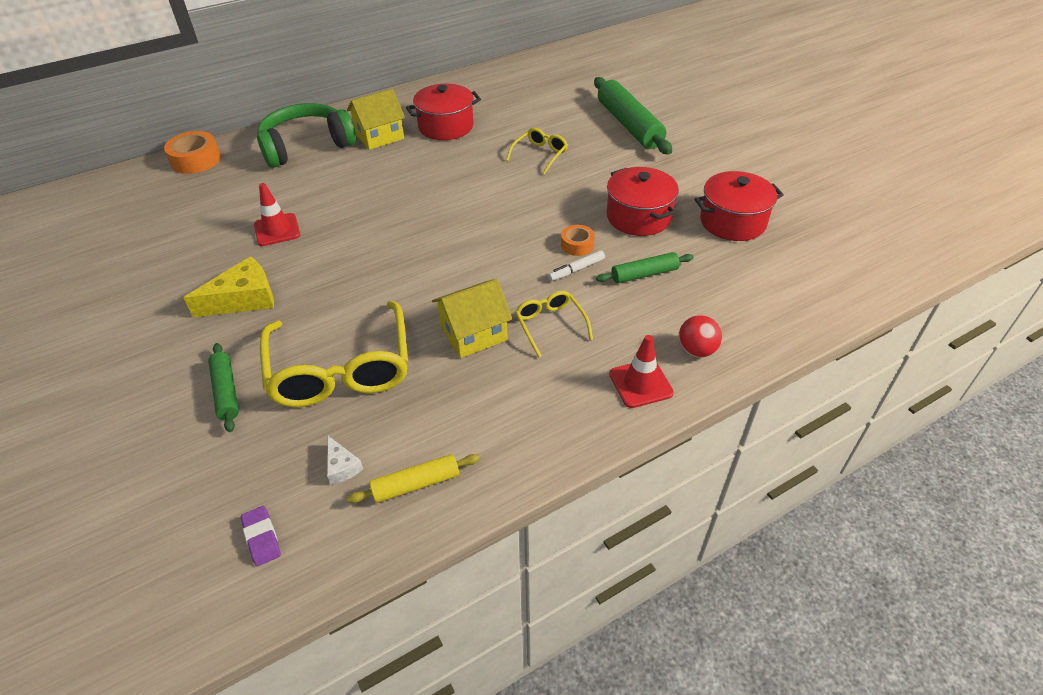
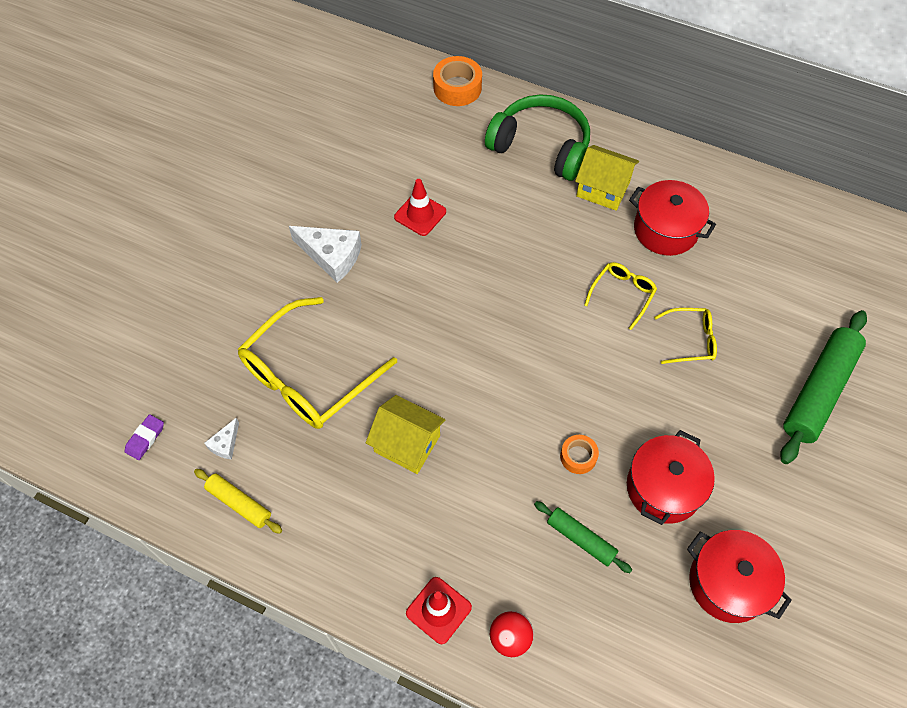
camera: 55 degrees right, 15 degrees up
(226, 392) = (241, 319): green rolling pin -> none
(244, 299) = (331, 256): yellow cheese -> white cheese
(550, 325) = (457, 497): yellow glasses -> yellow glasses (622, 294)
(576, 270) = (543, 476): white marker -> none

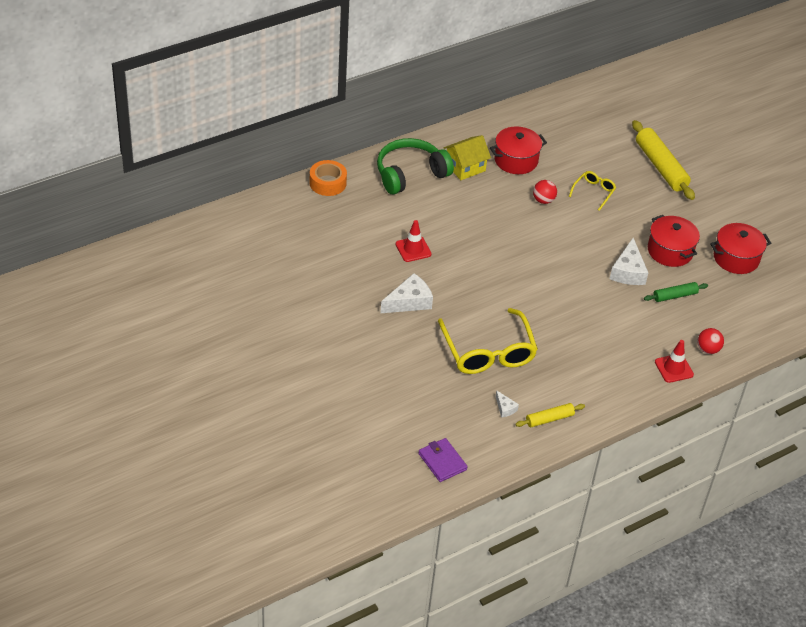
camera: 60 degrees left, 15 degrees down
(95, 424) = (442, 461): none -> purple wallet
(145, 438) = (471, 442): purple eraser -> none
(407, 443) = (567, 332): yellow house -> none
(578, 456) = (628, 271): orange tape -> white cheese
(622, 294) = (543, 200): yellow glasses -> red ball
(818, 391) = (660, 167): green rolling pin -> yellow rolling pin

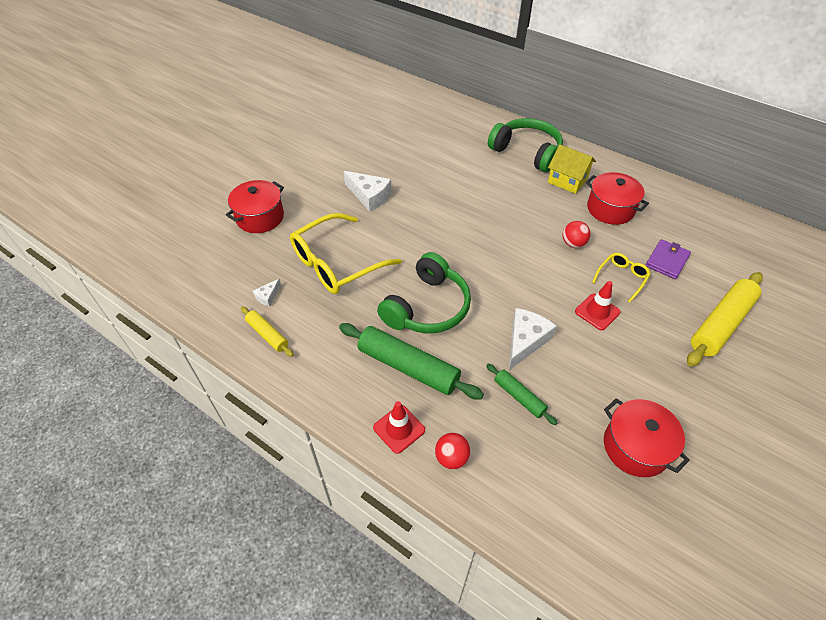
camera: 70 degrees right, 5 degrees up
(328, 183) = (474, 115): orange tape -> none
(413, 249) = (435, 180): red traffic cone -> red traffic cone (597, 312)
(442, 461) = (182, 272): purple wallet -> purple wallet (667, 261)
(568, 312) = (427, 307): none -> green headphones
(593, 192) = (621, 278): yellow glasses -> yellow glasses turned 60 degrees counterclockwise
(622, 344) = (408, 367): none -> green rolling pin
(628, 271) = (525, 341): white cheese -> white cheese turned 135 degrees clockwise
(670, 251) = (590, 371): red pot -> red pot (260, 217)

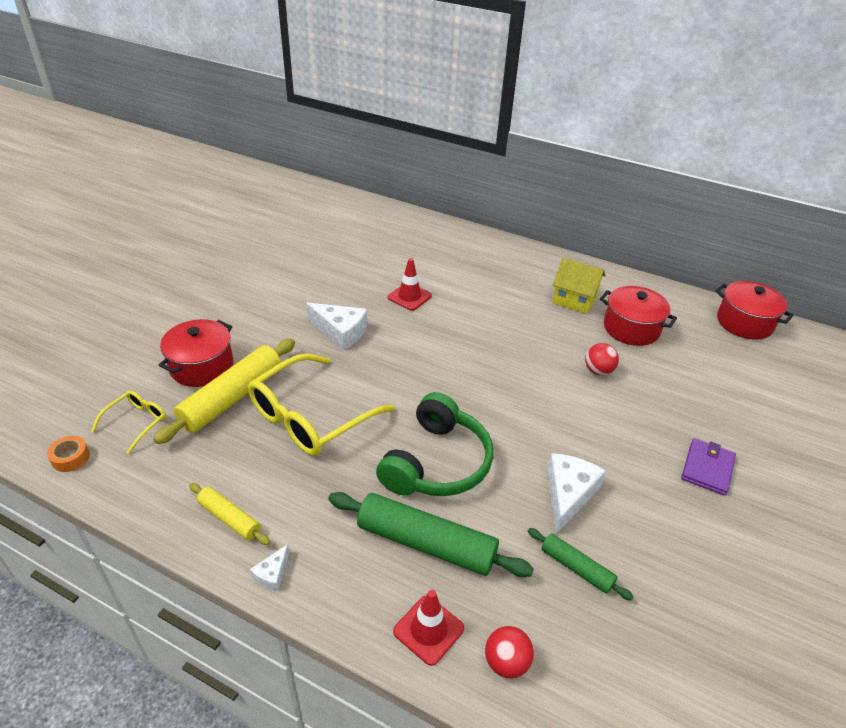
camera: 10 degrees left, 10 degrees down
(160, 280) = (70, 458): none -> orange tape
(268, 296) = (224, 467): white cheese -> white cheese (272, 574)
(527, 152) = (520, 270): green headphones -> none
(597, 312) = (646, 450): red traffic cone -> red traffic cone (409, 297)
(621, 278) = (664, 407): yellow glasses -> yellow glasses (136, 422)
(635, 447) = (735, 618): red pot -> red pot (744, 323)
(667, 261) = (710, 383): purple wallet -> purple wallet (707, 469)
(720, 324) = (791, 452): yellow rolling pin -> yellow rolling pin (232, 398)

